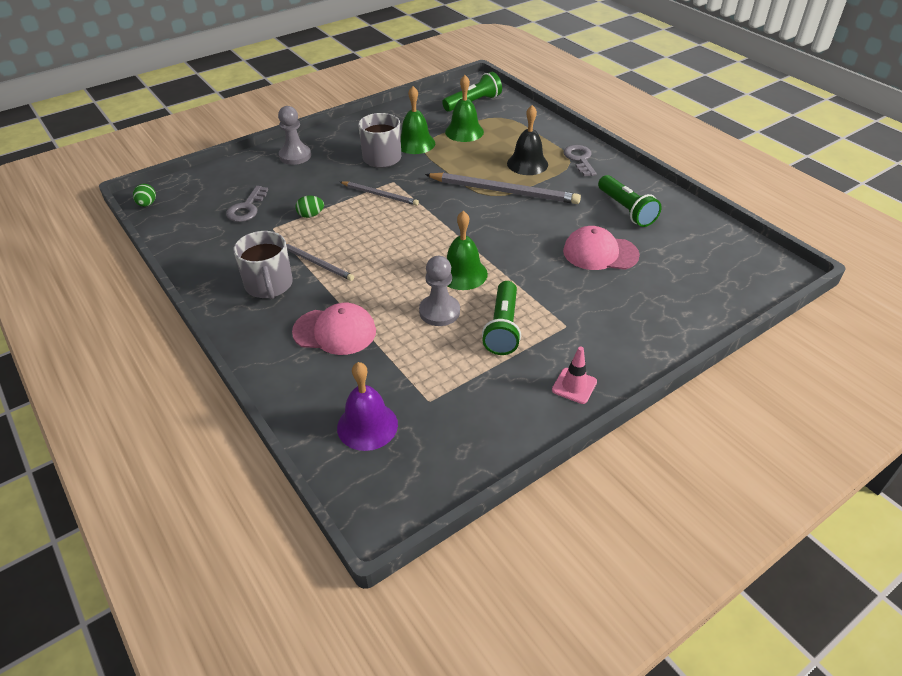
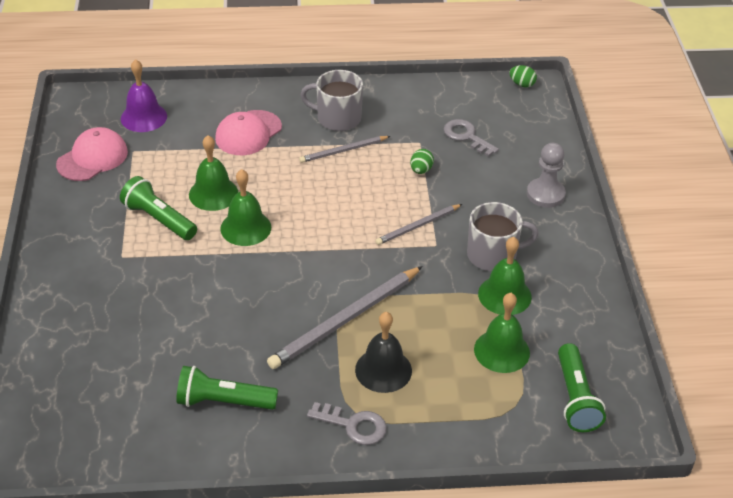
camera: 120 degrees right, 0 degrees up
(439, 312) = (213, 193): grey pawn -> green bell
(574, 386) = (63, 226): pink traffic cone -> none
(600, 253) = (181, 334): pink cap -> pink cap (92, 158)

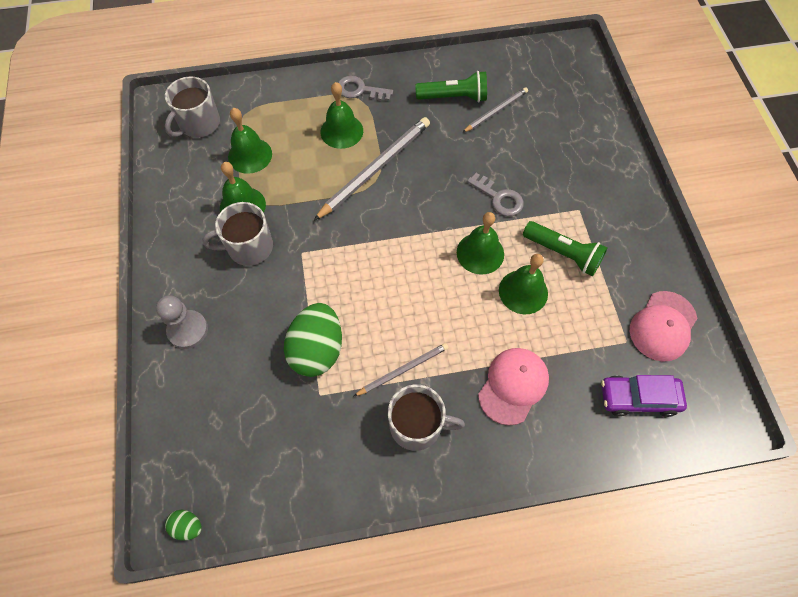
camera: 175 degrees right, 20 degrees up
(143, 117) = (638, 398): purple bell -> purple car
(383, 370) = (341, 131): black bell -> green bell
(418, 226) = (319, 273): grey pencil -> grey pencil (496, 111)
(421, 170) = (317, 350): green egg -> green egg, size x2.23
(466, 136) = (265, 411): grey key -> grey key (499, 198)
(575, 398) = (199, 124): green flashlight -> grey mug

